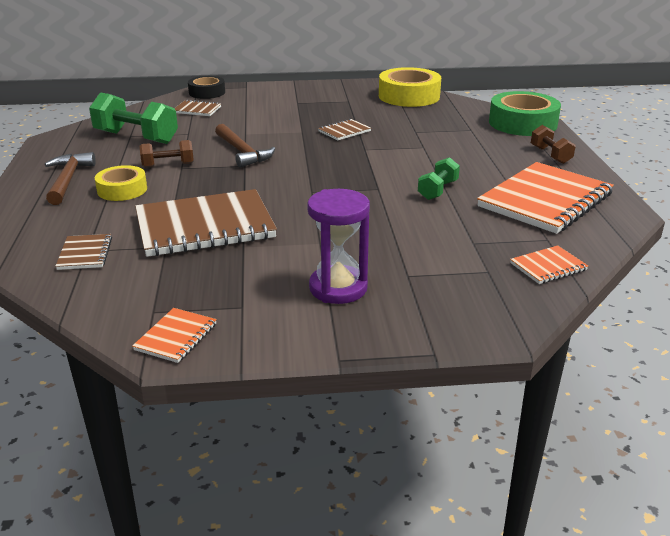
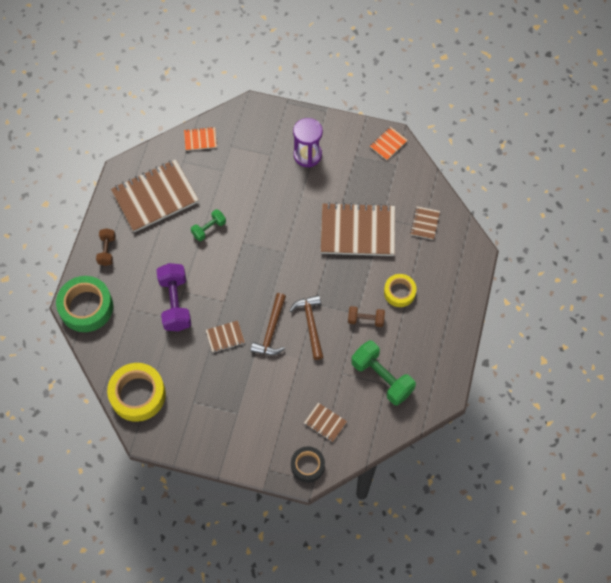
camera: 160 degrees left, 35 degrees up
(68, 180) = (433, 318): brown hammer -> brown hammer (271, 330)
(424, 139) = (175, 303): none -> purple dumbbell
(545, 200) = (155, 197): orange notebook -> brown notebook

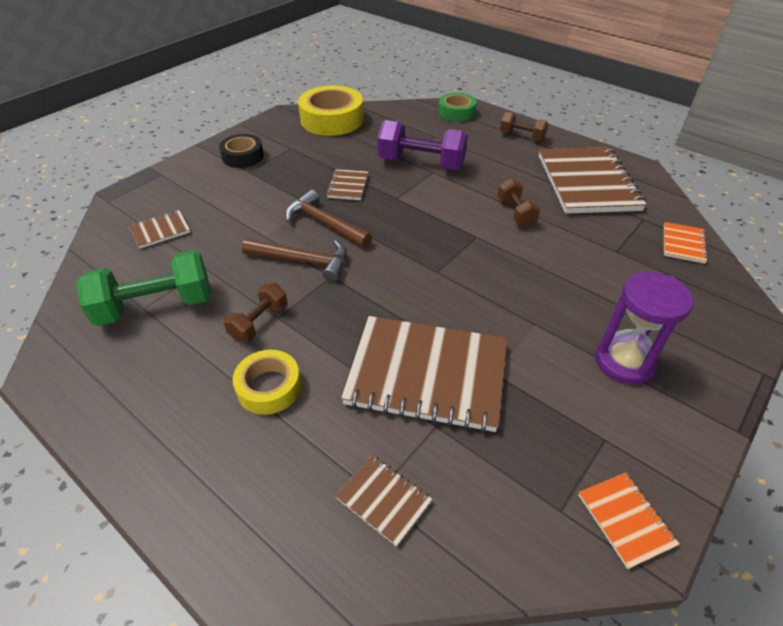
camera: 115 degrees right, 20 degrees down
(86, 307) = (456, 112): green tape -> green tape, size x0.60
(209, 229) = (516, 213): green dumbbell -> brown dumbbell
(307, 465) = (130, 201): black tape -> black tape (243, 156)
(357, 231) = (427, 374): brown notebook -> brown notebook turned 75 degrees clockwise

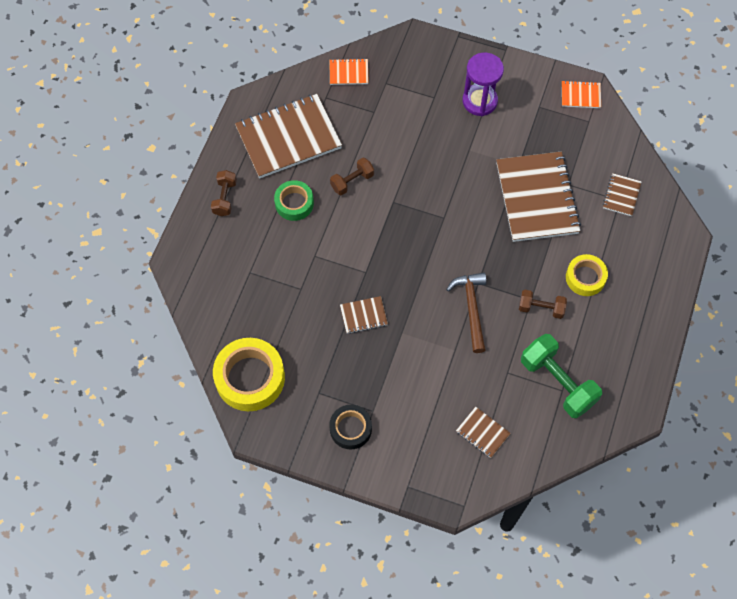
camera: 110 degrees left, 20 degrees up
(325, 223) = (422, 312): brown hammer -> none
(421, 163) = (304, 269): purple dumbbell -> none
(456, 112) = (194, 265): green tape -> green tape (294, 203)
(625, 520) = (580, 95): orange notebook -> orange notebook turned 45 degrees clockwise

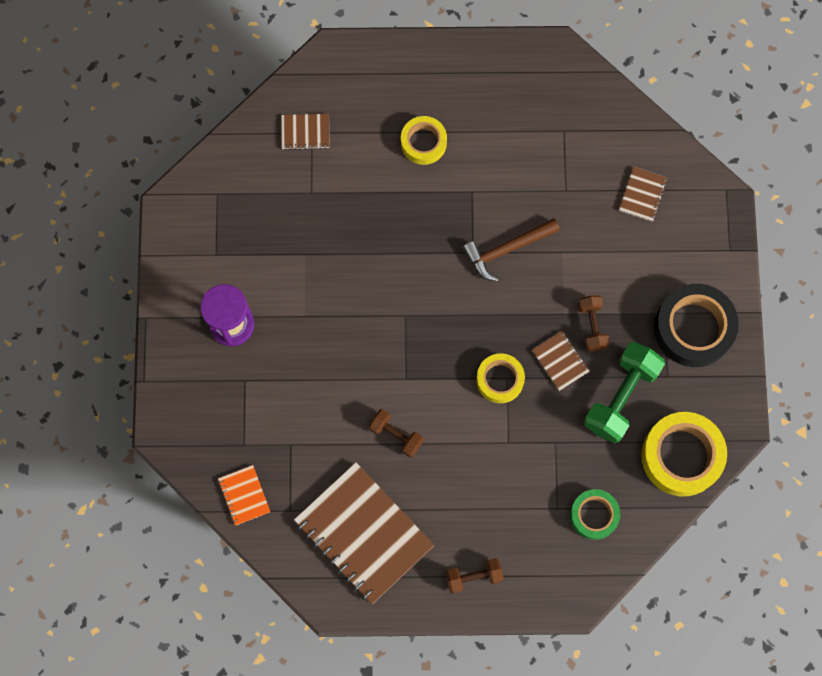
camera: 110 degrees left, 10 degrees up
(294, 203) = (450, 492): green tape -> green tape (594, 515)
(350, 429) = (693, 328): black tape -> black tape, size x1.68
(366, 266) = (500, 380): none -> yellow tape
(537, 198) = (342, 221): brown notebook -> none
(541, 308) = (478, 178): brown dumbbell -> brown dumbbell (592, 326)
(557, 382) = (557, 137): green dumbbell -> green dumbbell (621, 397)
(580, 95) = (183, 212): orange notebook -> none

